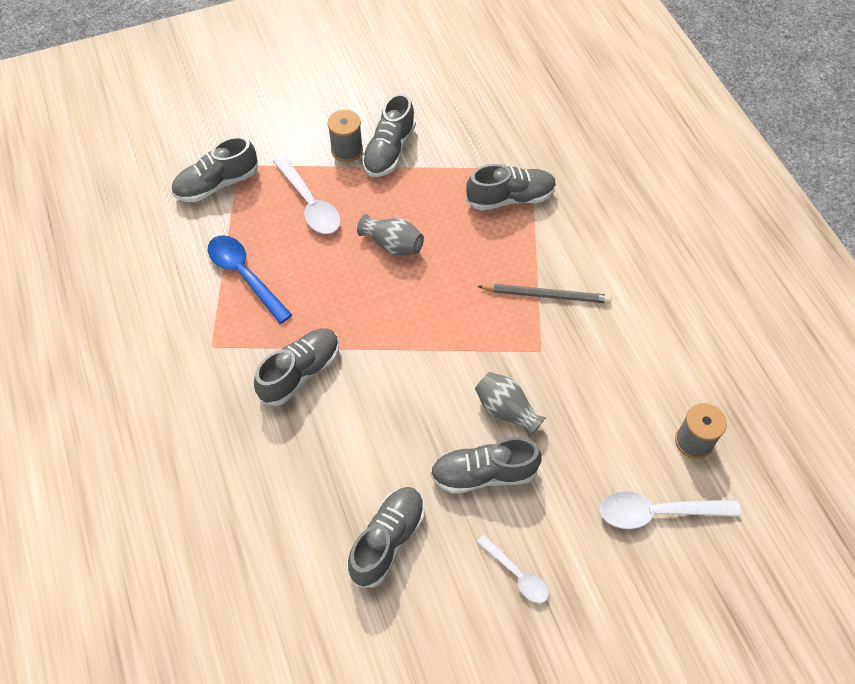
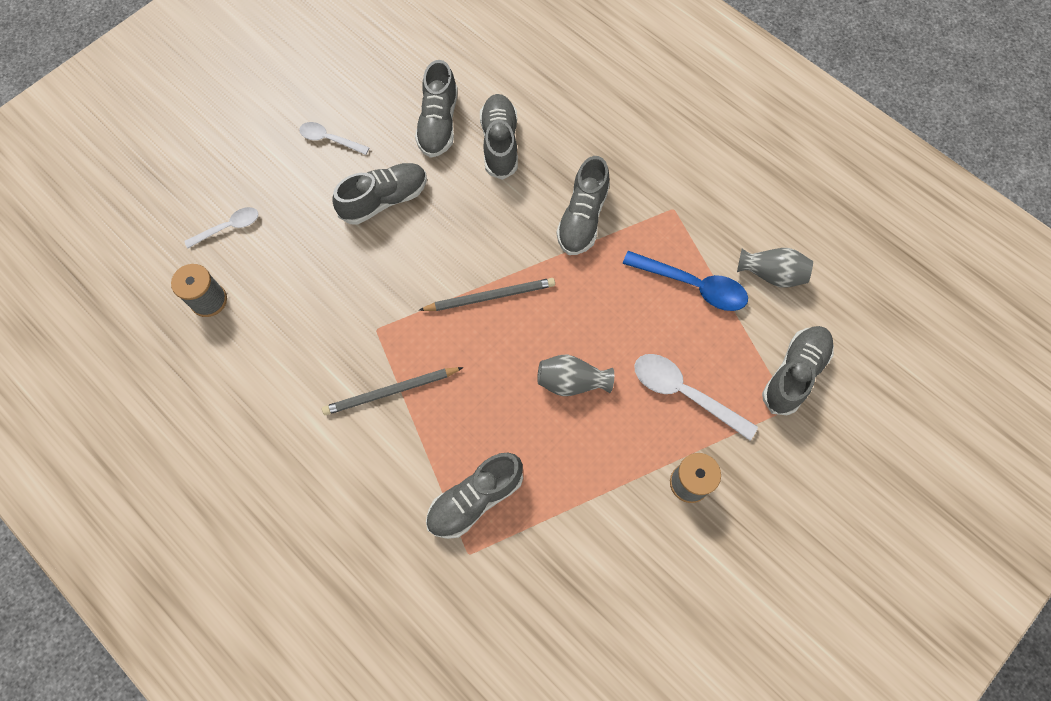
camera: 155 degrees right, 10 degrees up
(389, 151) = (642, 504): grey shoe -> grey shoe (500, 143)
(424, 337) = (490, 296): none -> grey pencil
(506, 410) = (386, 260): grey vase -> grey vase (771, 274)
(658, 512) = (228, 227): white spoon -> white spoon, size x0.62

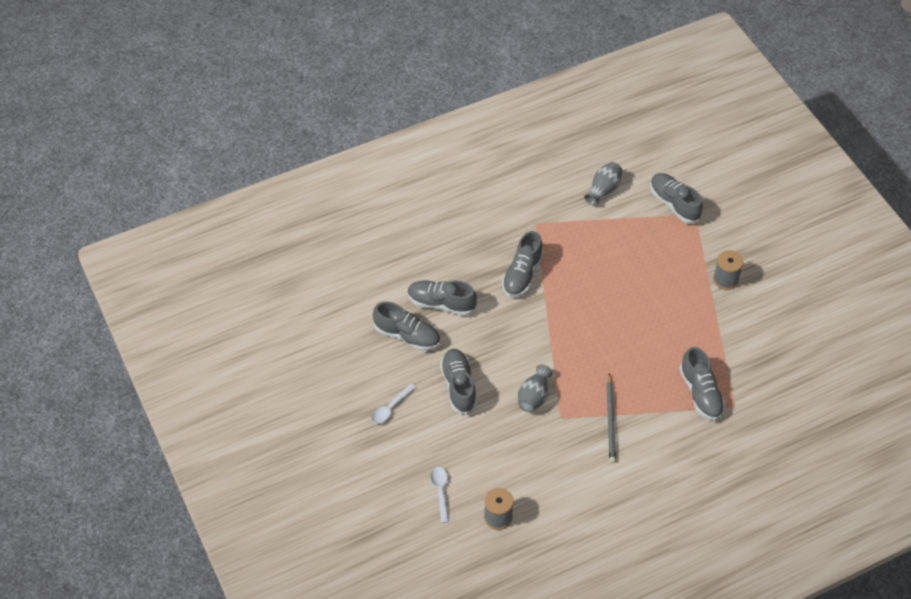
camera: 70 degrees left, 15 degrees down
(490, 296) = (561, 344): grey pencil -> none
(571, 382) = (639, 318): grey vase -> grey vase (534, 396)
(582, 218) = (522, 275): grey shoe -> grey shoe turned 75 degrees clockwise
(684, 393) = (667, 262): white spoon -> none
(692, 285) = (595, 232): blue spoon -> none

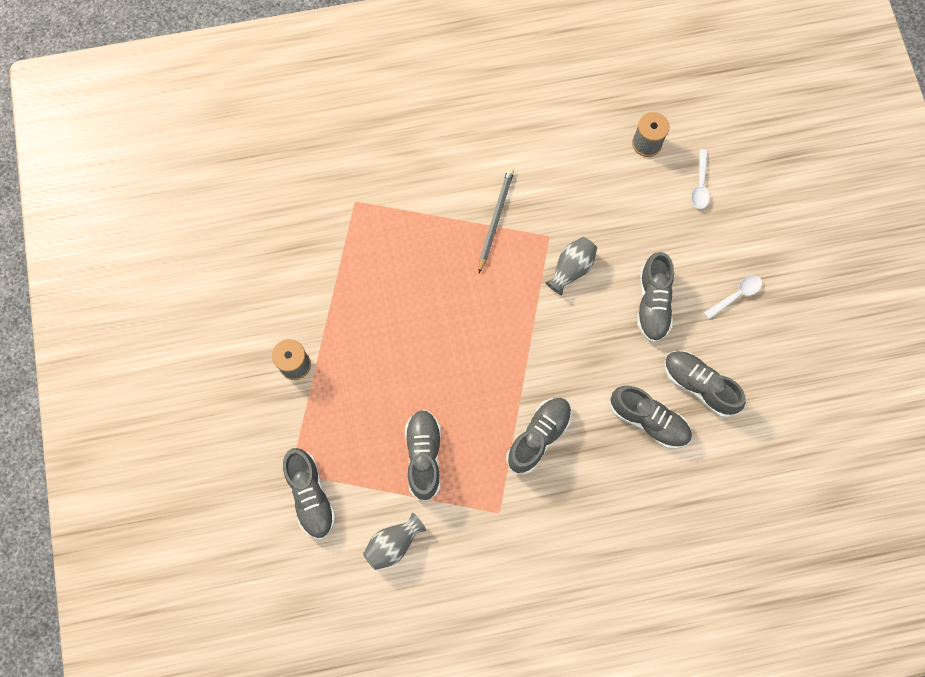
camera: 165 degrees left, 20 degrees up
(700, 393) = (385, 226): grey shoe -> grey shoe (424, 456)

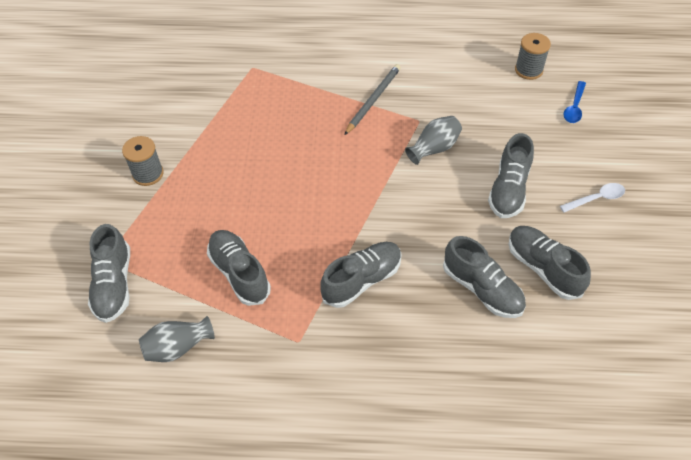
camera: 15 degrees right, 20 degrees down
(424, 456) = (239, 273): grey shoe -> grey shoe turned 45 degrees counterclockwise
(700, 185) = (574, 107): white spoon -> blue spoon

